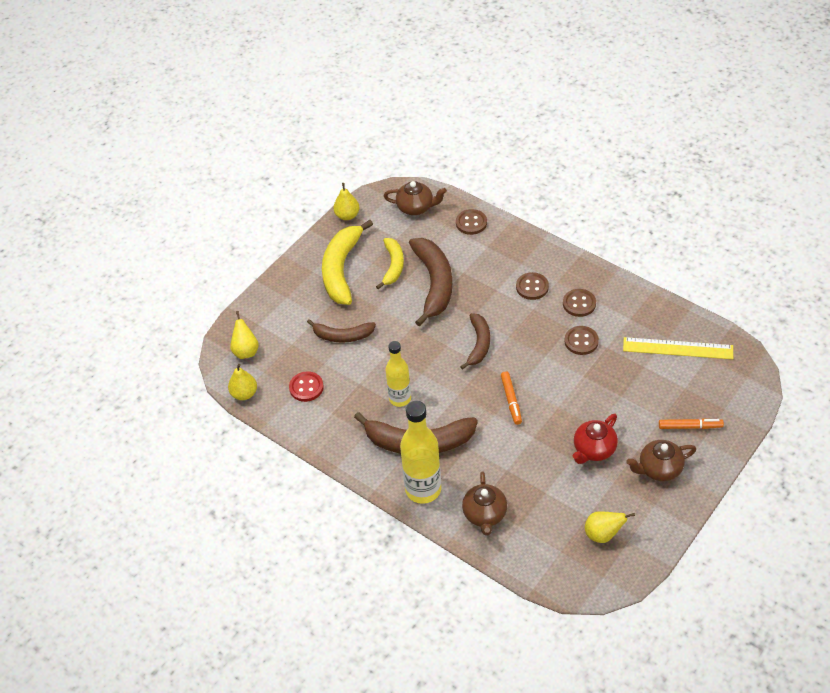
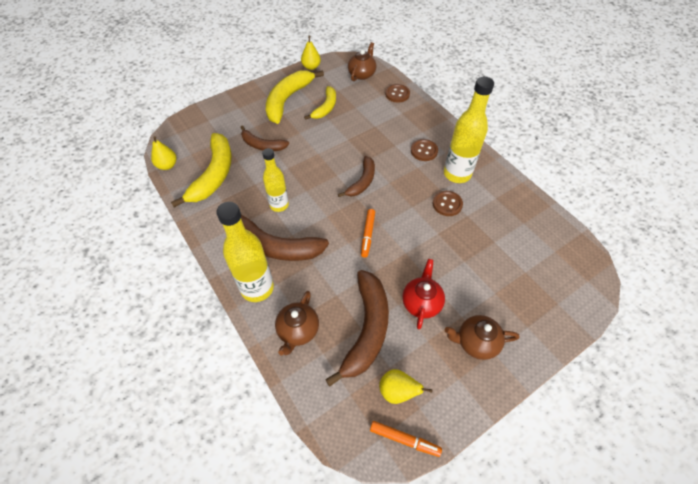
camera: 15 degrees right, 5 degrees up
(246, 351) = (188, 136): yellow pear -> none
(306, 387) = (214, 174): red button -> yellow banana
(416, 207) = (362, 74): brown teapot -> brown teapot turned 90 degrees counterclockwise
(434, 283) = (349, 128): brown banana -> brown banana (366, 329)
(579, 304) = (457, 174): brown button -> yellow bottle
(594, 449) = (421, 302): red teapot -> red teapot turned 135 degrees clockwise
(677, 348) = (530, 235): yellow ruler -> none
(690, 426) = (519, 310): orange marker -> orange marker (404, 439)

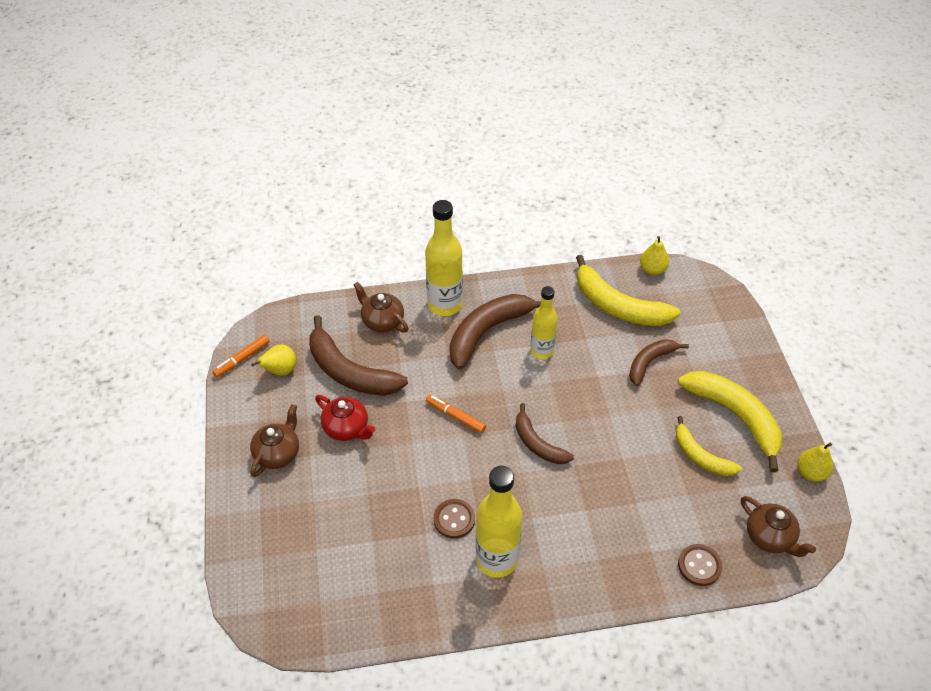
camera: 115 degrees right, 5 degrees down
(424, 151) = (558, 540): brown button -> none

